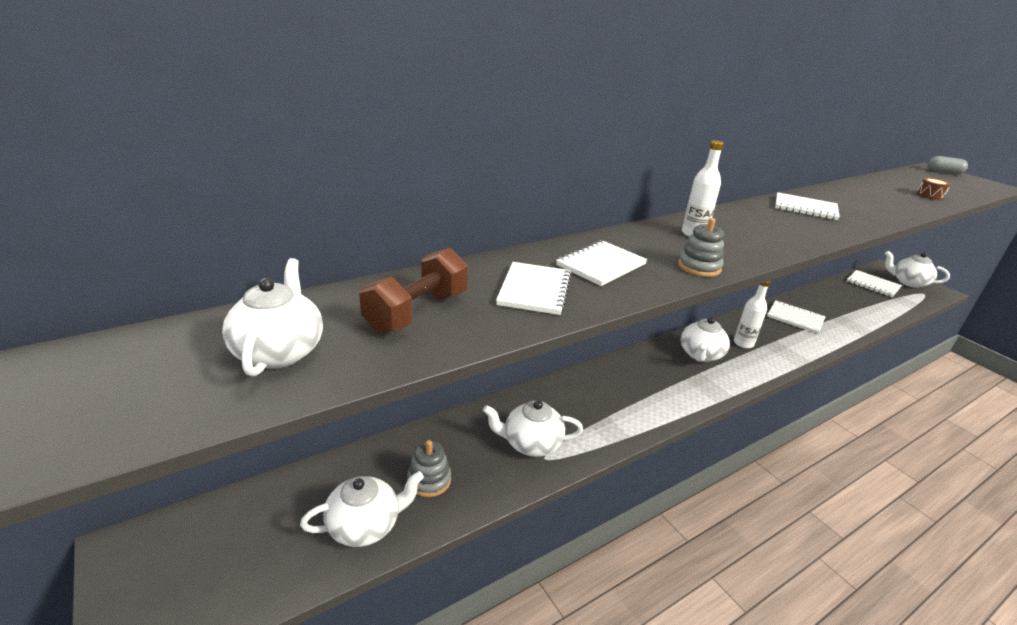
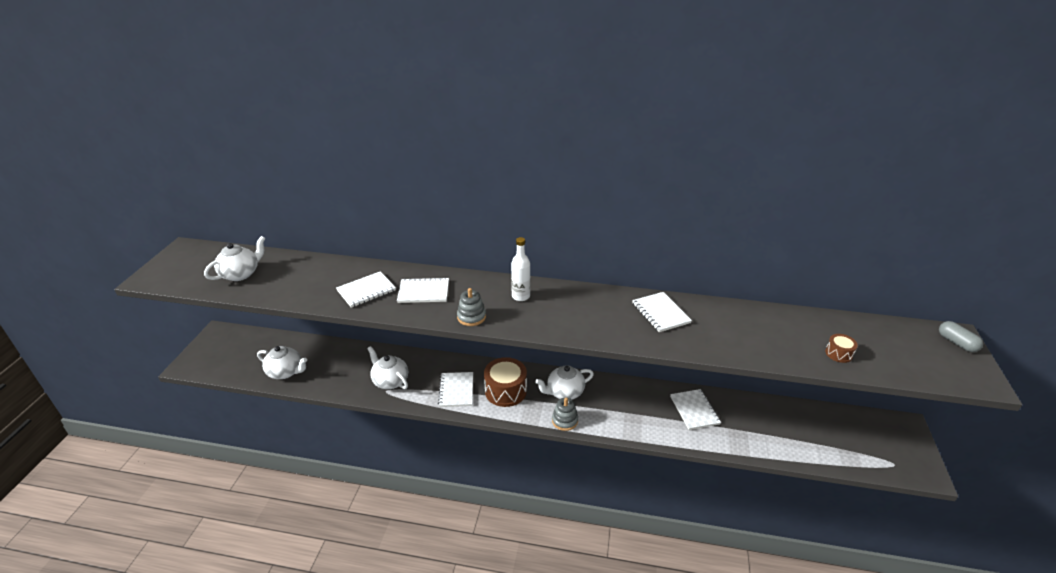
camera: 45 degrees right, 5 degrees up
(417, 312) = (305, 279): brown dumbbell -> none
(429, 480) = (329, 369): grey stacking toy -> grey stacking toy (564, 420)
(657, 382) = (505, 391): none -> brown drum
(743, 343) = (611, 402): white bottle -> none
(872, 284) = (847, 428): white notebook -> white notebook (456, 390)
(908, 282) = (901, 447): white teapot -> none

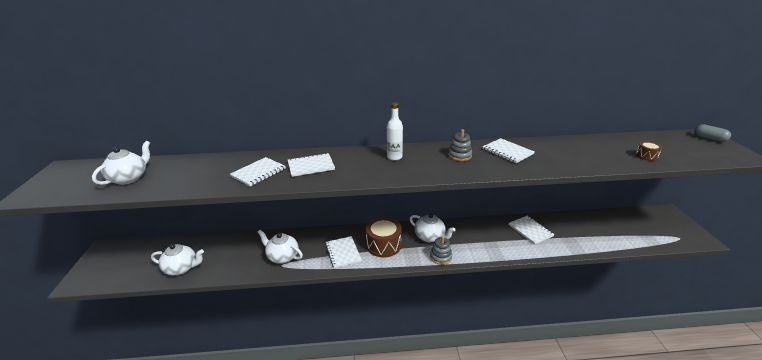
camera: 15 degrees left, 5 degrees down
(471, 317) = (362, 176): grey stacking toy -> grey stacking toy (459, 155)
(564, 392) = (430, 237): white teapot -> white teapot turned 105 degrees counterclockwise

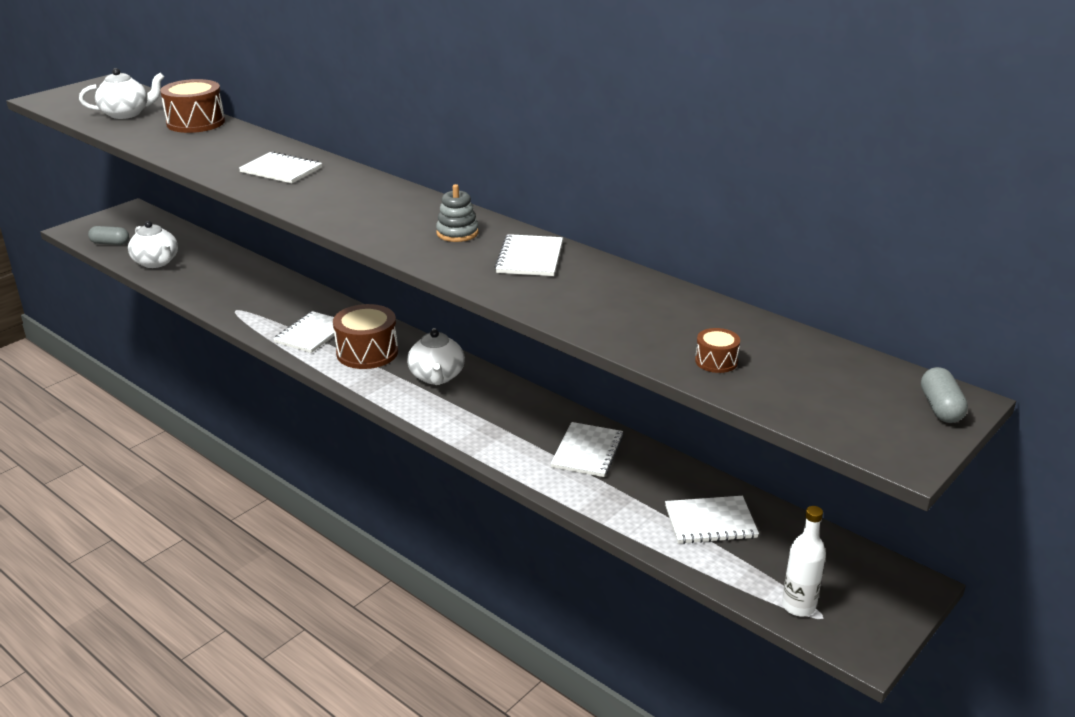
camera: 45 degrees right, 0 degrees up
(125, 275) = (110, 243): none -> grey capsule
(195, 164) = (195, 122): none -> brown drum
(258, 172) = (224, 155): white notebook -> white notebook (710, 522)
(282, 256) = (251, 302): white teapot -> none
(394, 157) = (381, 200): white bottle -> white bottle (798, 606)
(440, 257) = (402, 403): grey stacking toy -> none

